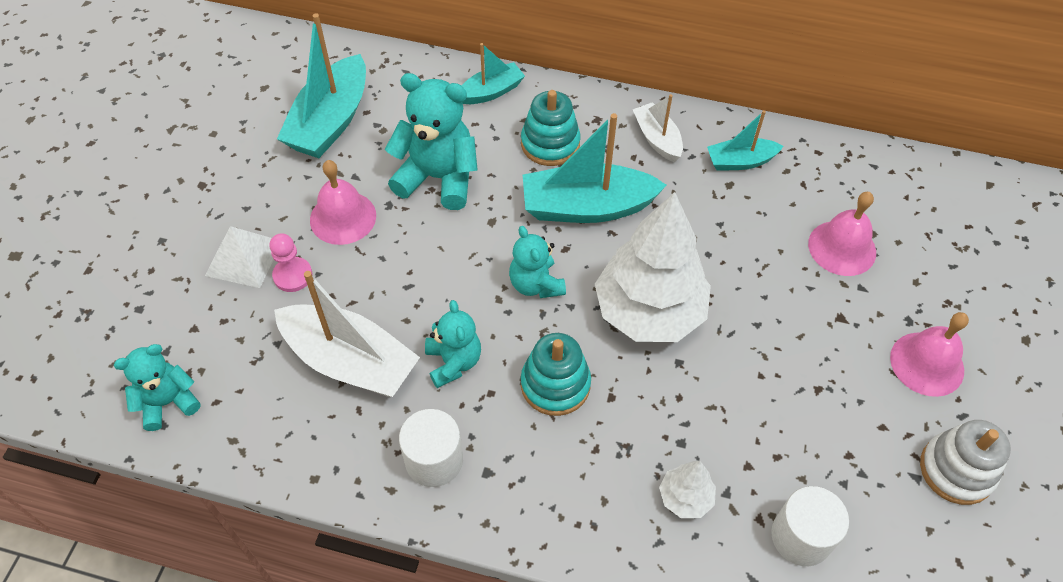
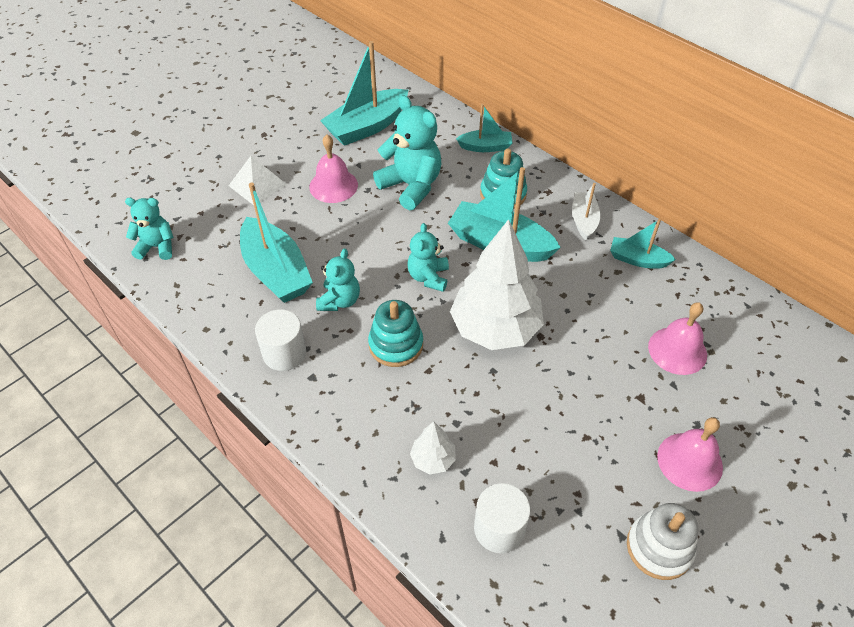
camera: 30 degrees right, 5 degrees down
(293, 275) = (278, 207): pink pawn -> none
(350, 362) = (276, 271): white boat -> turquoise boat

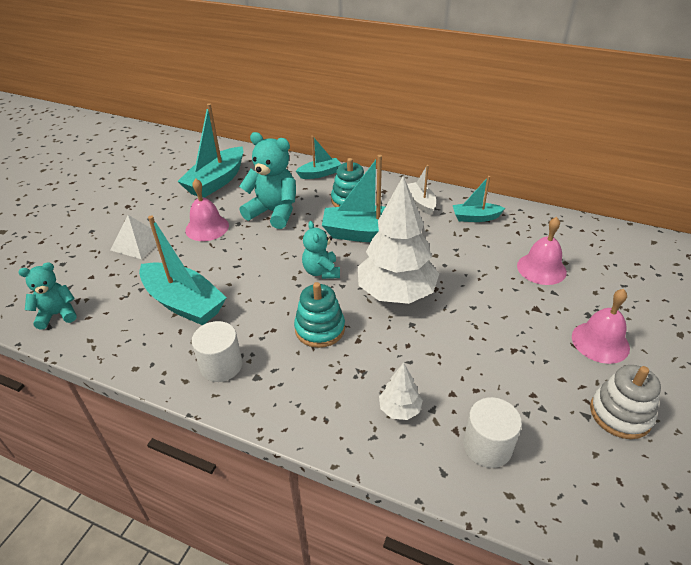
camera: 20 degrees left, 10 degrees down
(339, 300) = (253, 309): turquoise teddy bear -> none

